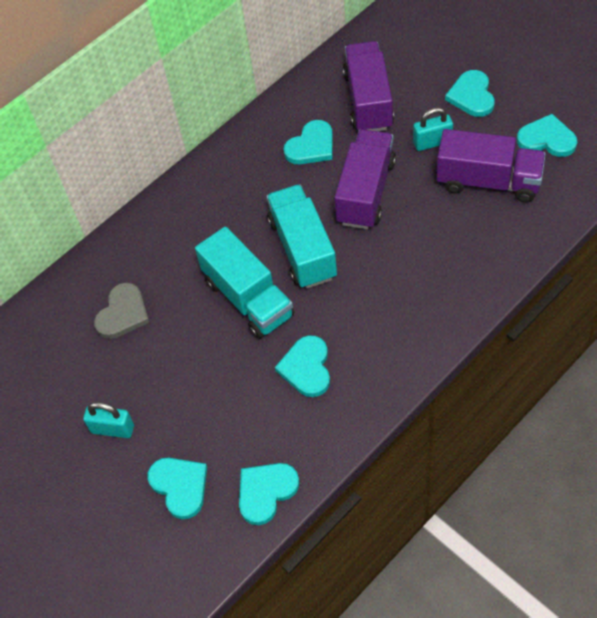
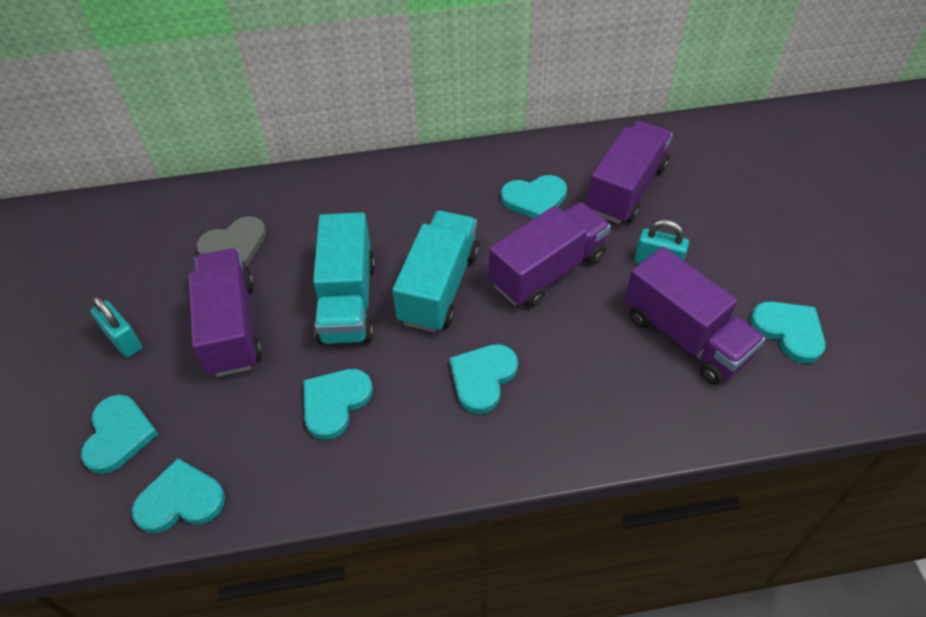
camera: 30 degrees right, 5 degrees down
(183, 369) = (231, 327): none -> purple truck
(471, 96) = (739, 242): turquoise heart -> turquoise heart (482, 378)

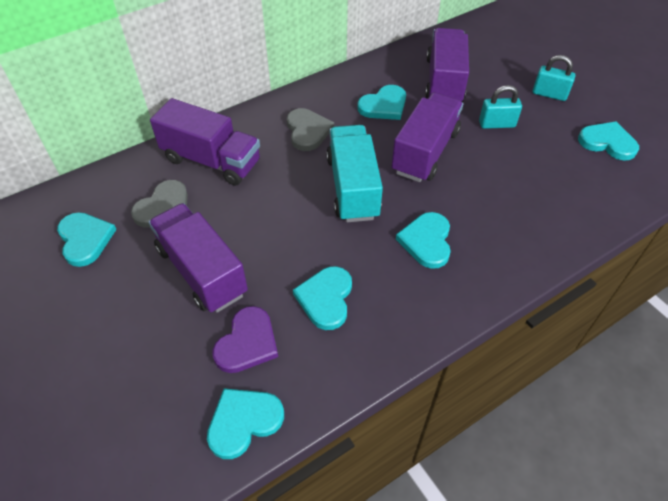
camera: 25 degrees left, 0 degrees up
(119, 435) = (154, 392): turquoise heart -> turquoise heart (85, 239)
(123, 340) = (109, 314): turquoise padlock -> turquoise padlock (549, 94)
(230, 420) = (247, 343): none -> purple heart
(347, 300) = (287, 220): turquoise truck -> none
(430, 204) = (308, 131): none -> grey heart
(685, 336) = (545, 166): purple truck -> purple truck (212, 161)

